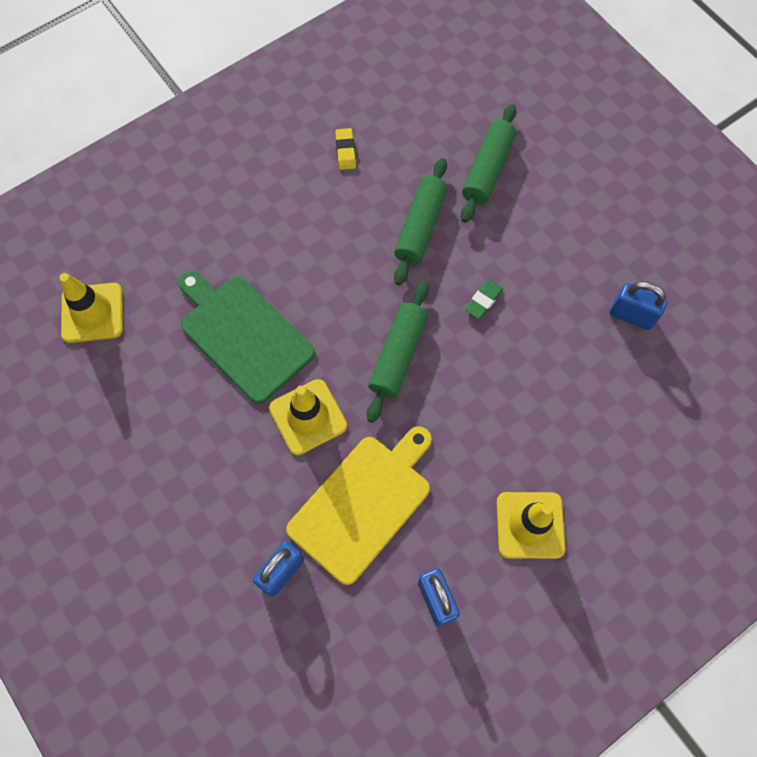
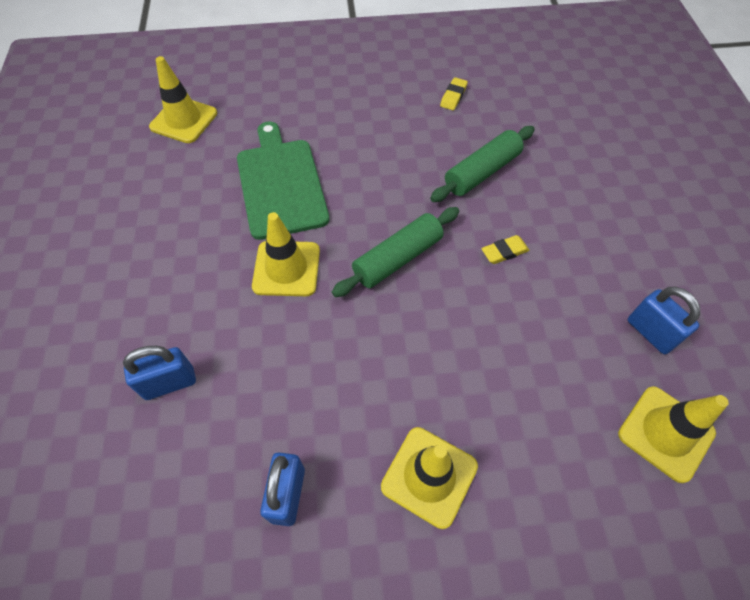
camera: 30 degrees right, 10 degrees down
(363, 504) = (282, 364): yellow cutting board -> none
(483, 301) = (504, 252): green eraser -> yellow eraser
(487, 170) = (569, 156): green rolling pin -> none
(677, 395) = (665, 433): none -> yellow traffic cone

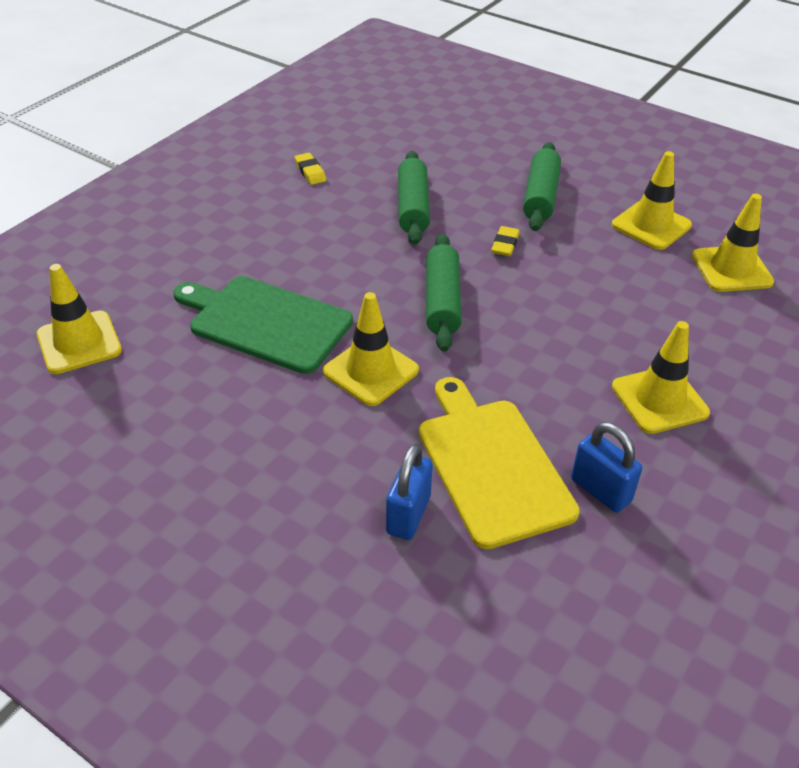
camera: 50 degrees left, 15 degrees down
(255, 402) = (491, 465): none -> yellow cutting board
(591, 235) = (540, 196): none -> green rolling pin
(650, 333) = (651, 225): blue padlock -> yellow traffic cone

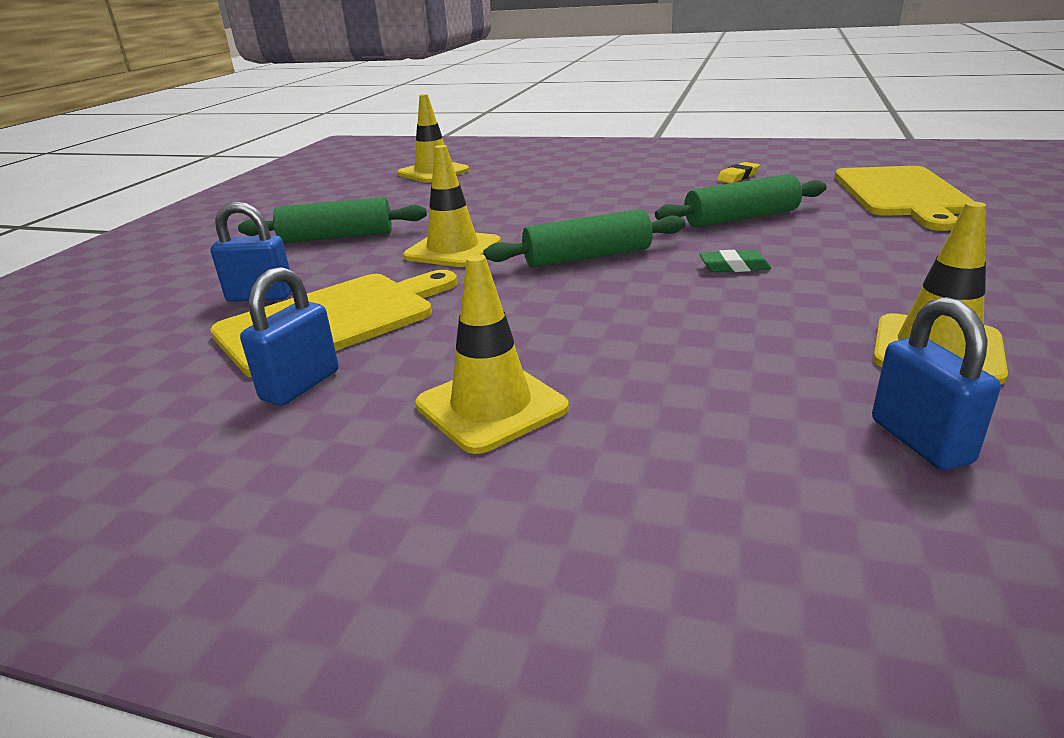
camera: 75 degrees right, 15 degrees down
(266, 322) = (494, 207): green cutting board -> none
(418, 129) = (901, 194): none -> yellow cutting board
(505, 244) = (734, 267): yellow eraser -> green eraser
(540, 196) = (876, 268): green rolling pin -> green rolling pin (337, 237)
(731, 269) = (920, 441): yellow traffic cone -> blue padlock

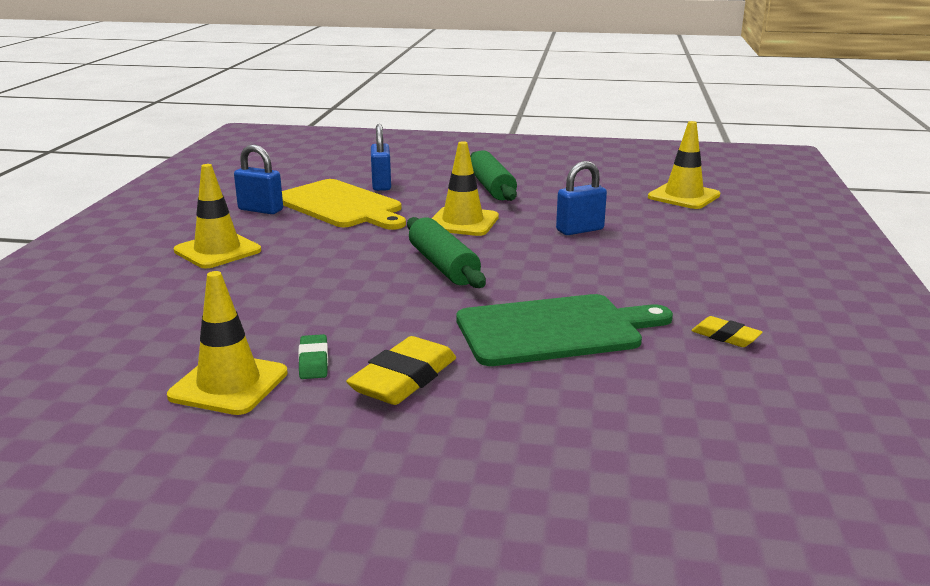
camera: 80 degrees right, 5 degrees down
(734, 267) = (414, 320): green eraser -> green eraser (313, 361)
(741, 218) = (554, 330): green rolling pin -> green cutting board
(866, 268) = (404, 379): none -> yellow eraser
(901, 194) = (676, 440): yellow cutting board -> none
(920, 441) = (118, 358): blue padlock -> blue padlock (580, 230)

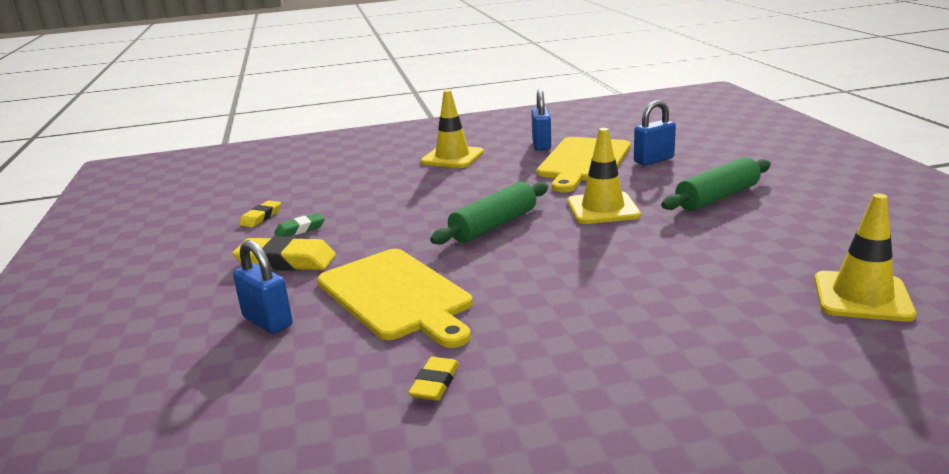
camera: 70 degrees right, 0 degrees up
(229, 384) = (261, 217): yellow traffic cone -> yellow eraser
(554, 330) = (396, 296): green cutting board -> yellow cutting board
(580, 230) = (650, 260): blue padlock -> blue padlock (267, 321)

